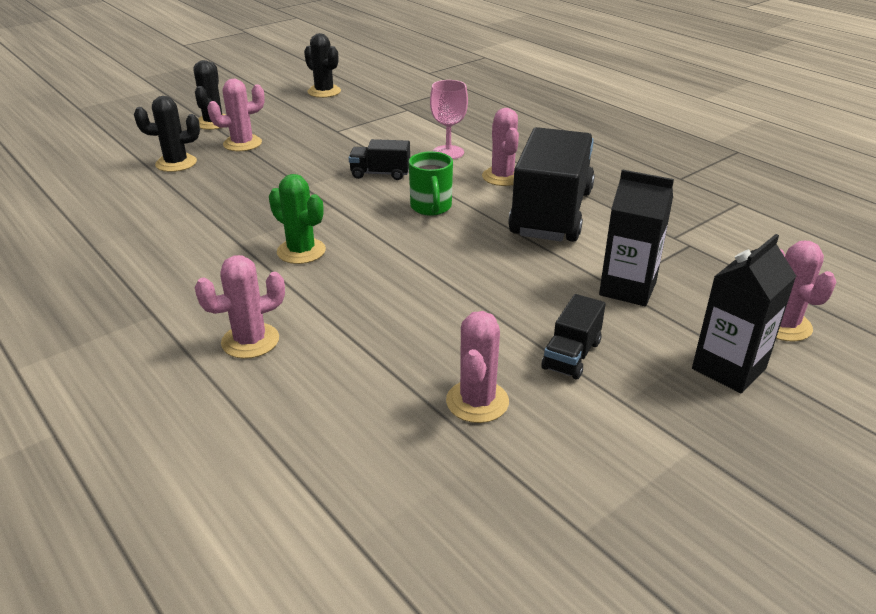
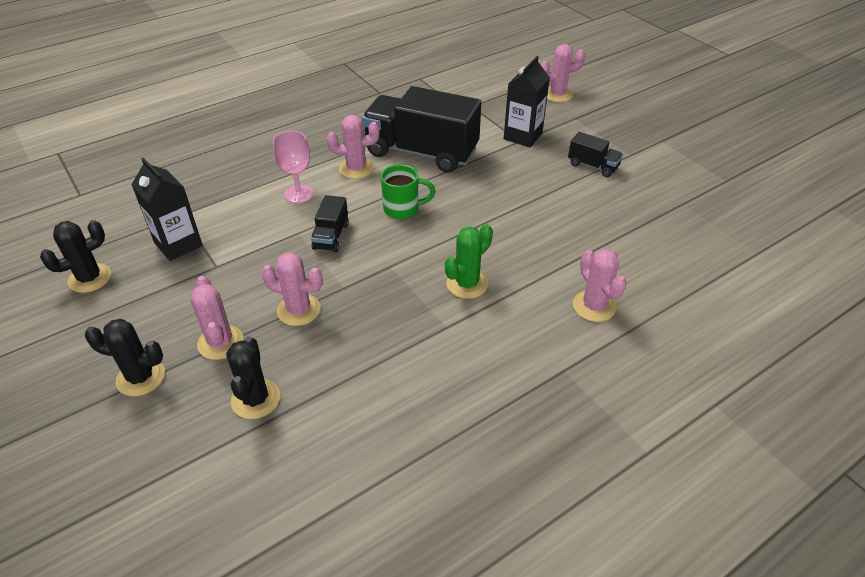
camera: 85 degrees left, 10 degrees up
(477, 401) = (641, 204): pink cactus -> pink cactus (299, 310)
(728, 368) = (598, 118): black carton -> black carton (178, 244)

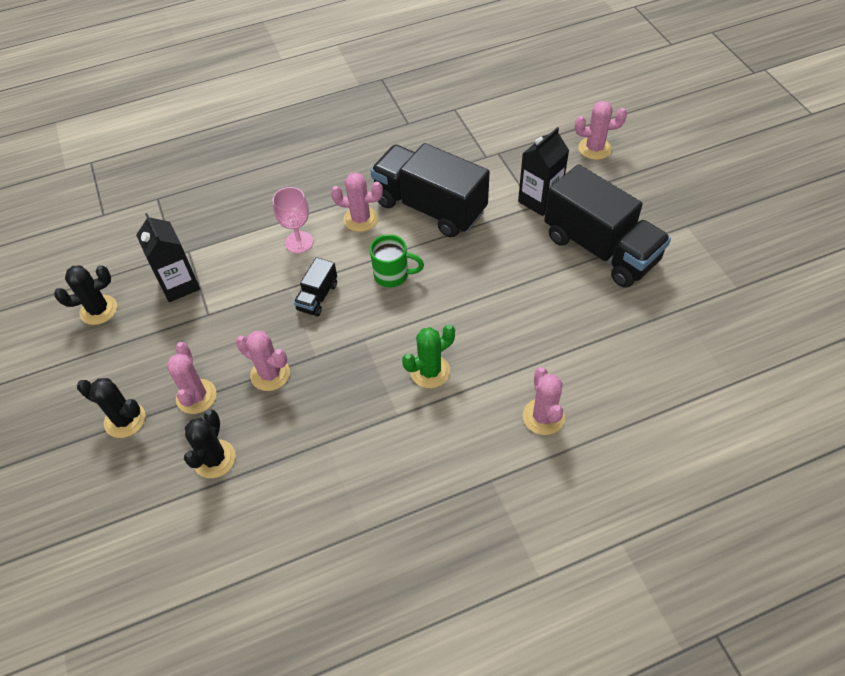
camera: 15 degrees right, 10 degrees up
(593, 166) = (600, 249): black truck -> black truck, size x2.24

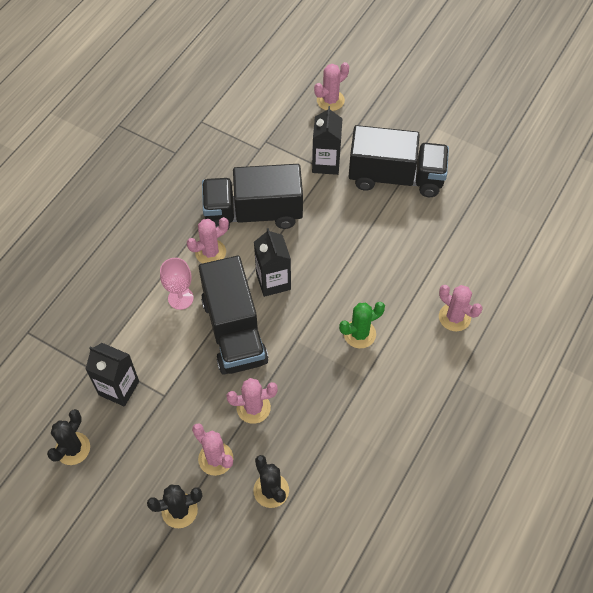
camera: 40 degrees left, 5 degrees up
(317, 297) = (234, 331): black truck -> black truck, size x2.24
(392, 275) = (273, 281): green mug -> black carton
(430, 371) = (359, 334): green cactus -> green cactus turned 45 degrees clockwise

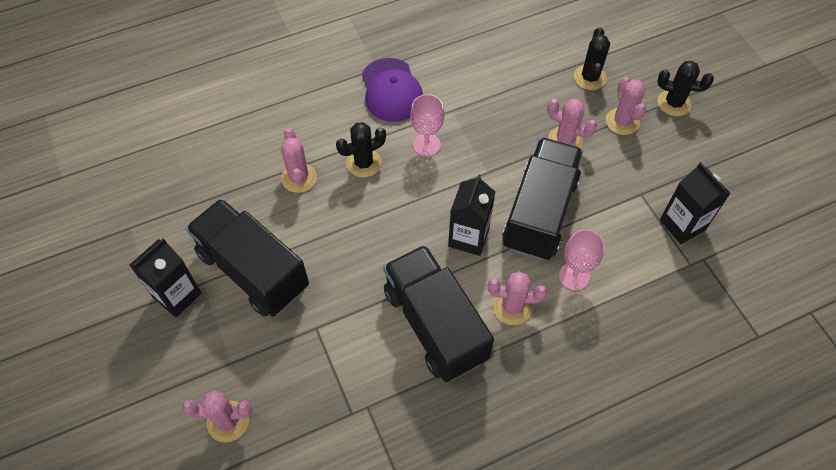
camera: 145 degrees left, 0 degrees up
(73, 448) = (749, 197): black cactus -> black cactus (364, 163)
(253, 213) = (435, 325): black truck -> black truck turned 150 degrees counterclockwise
(326, 163) = (309, 336): black carton -> black carton (177, 295)
(359, 334) = (426, 145): green cactus -> pink goblet
(427, 365) = (391, 90): none -> purple cap
(454, 317) = (333, 111): pink cactus -> pink cactus (299, 178)

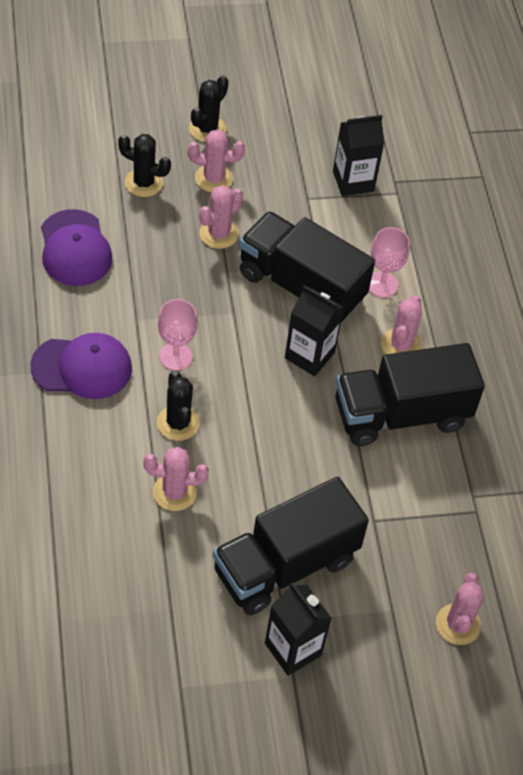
camera: 80 degrees left, 5 degrees down
(500, 55) = (75, 248): none -> purple cap

